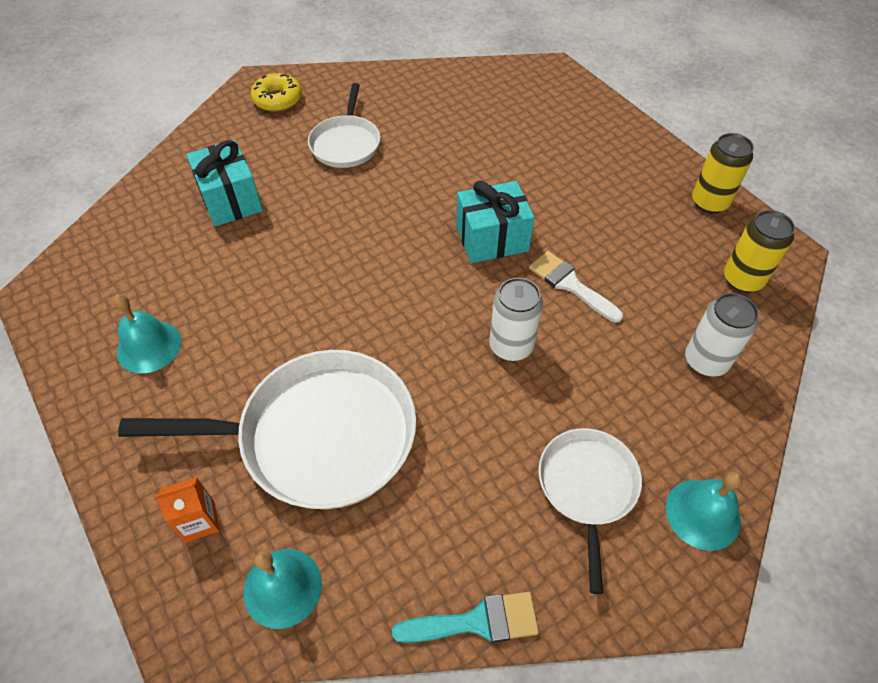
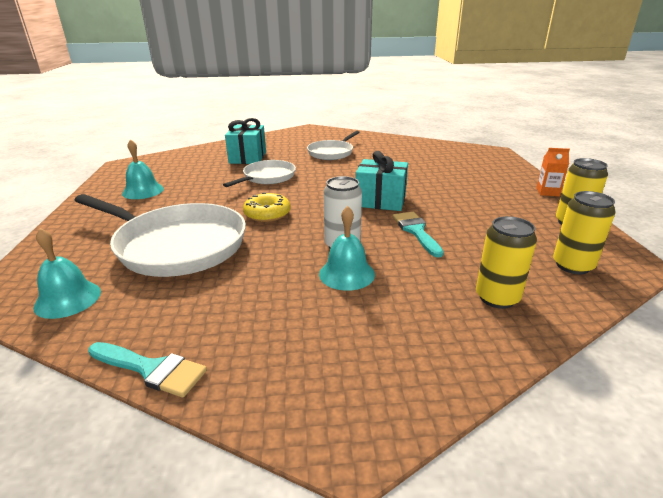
camera: 30 degrees right, 25 degrees down
(200, 521) = (71, 256): orange carton -> orange carton (547, 192)
(278, 99) = (313, 134): yellow donut -> yellow donut (267, 214)
(570, 284) = (416, 231): white brush -> turquoise brush
(587, 487) = (321, 330): white pan -> white pan (267, 177)
(702, 514) = (408, 387): turquoise bell -> turquoise bell (346, 274)
(705, 361) = (497, 298): white can -> yellow can

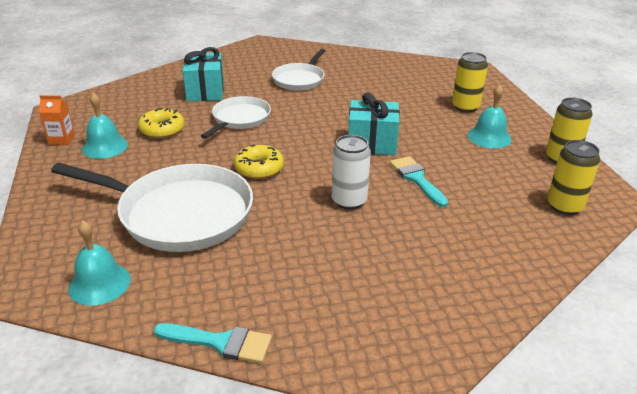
camera: 10 degrees left, 5 degrees up
(197, 182) = (162, 130): none -> yellow donut
(346, 274) = (363, 232): turquoise bell -> turquoise bell (489, 137)
(497, 298) = (503, 245): yellow can -> yellow can (465, 107)
(547, 192) = (535, 122): orange carton -> orange carton (62, 140)

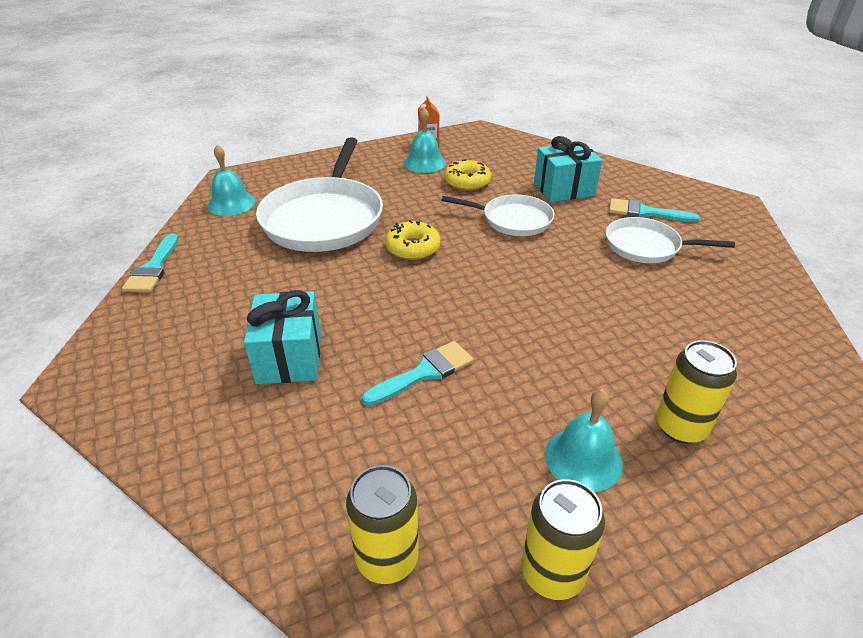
camera: 80 degrees right, 5 degrees up
(257, 71) = (644, 212): none -> turquoise brush
(349, 201) = (362, 317): white can -> none
(372, 143) = (501, 325): turquoise gift -> turquoise gift (289, 357)

